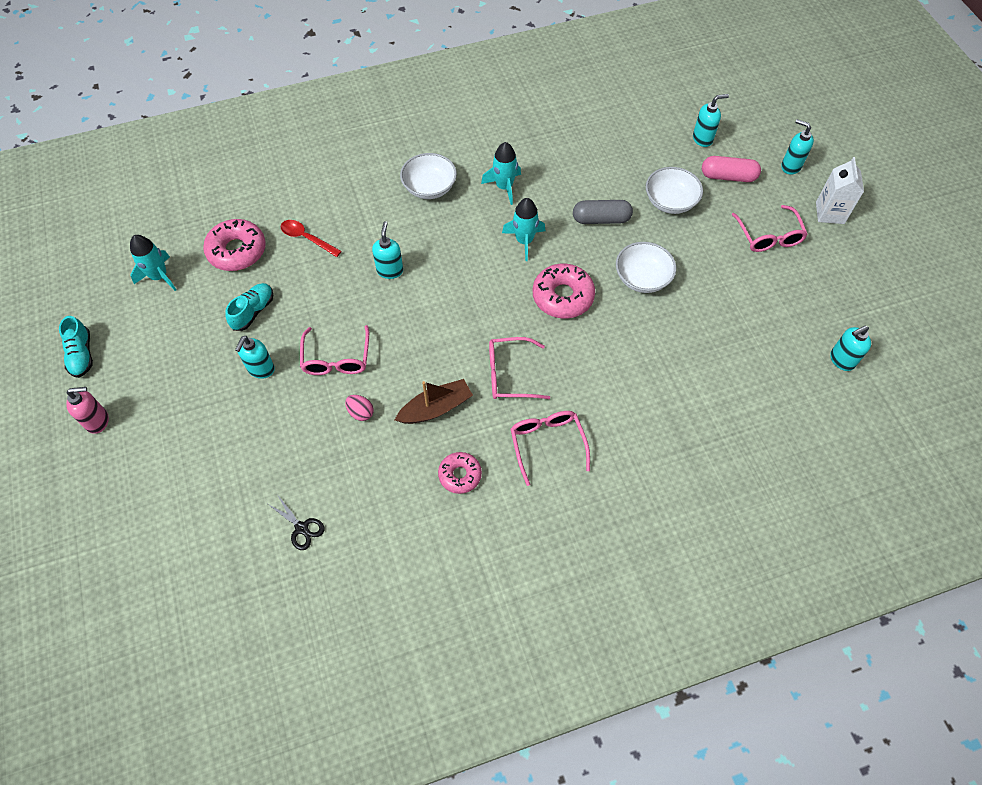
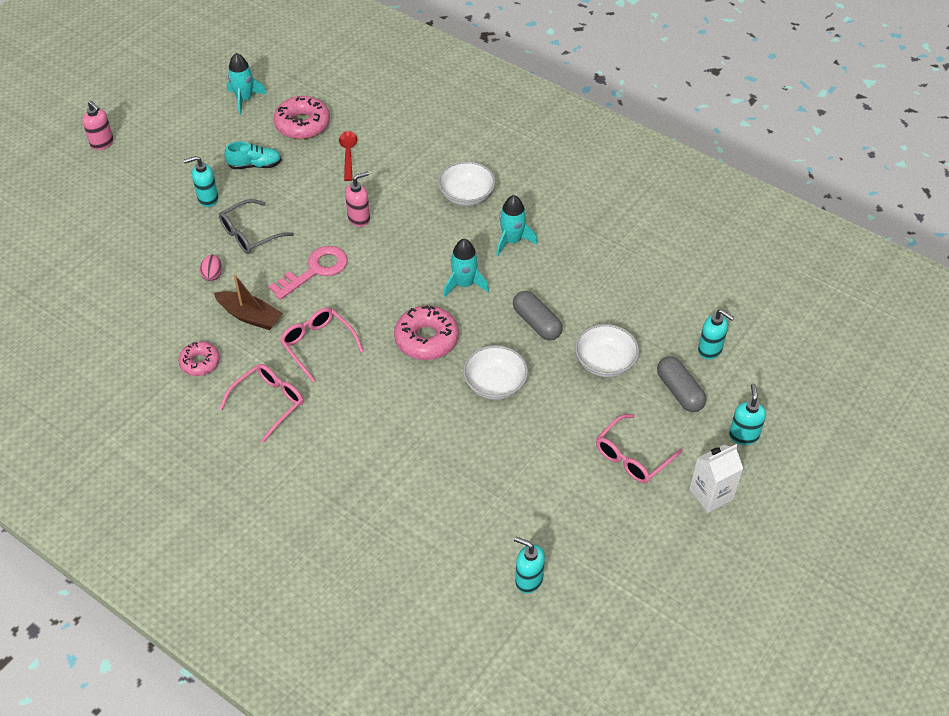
camera: 55 degrees right, 10 degrees down
(81, 354) = (148, 103): turquoise shoe -> none
(301, 528) = (92, 296): black scissors -> none
(336, 358) = (250, 234): pink glasses -> grey glasses
(390, 270) = (359, 218): turquoise soap dispenser -> pink soap dispenser
(423, 332) = (315, 270): none -> pink key
(728, 176) = (679, 391): pink capsule -> grey capsule

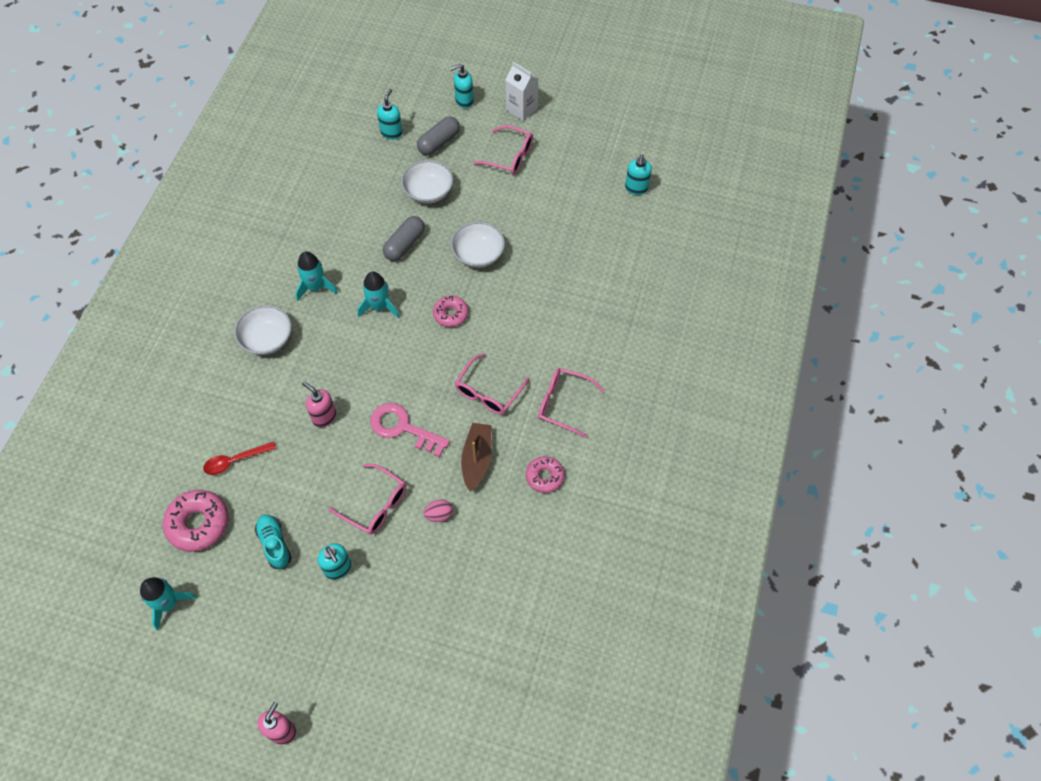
camera: 110 degrees left, 10 degrees up
(250, 234) = (374, 504): grey glasses -> pink glasses
(426, 339) = (451, 314): pink donut -> pink donut, size x0.62

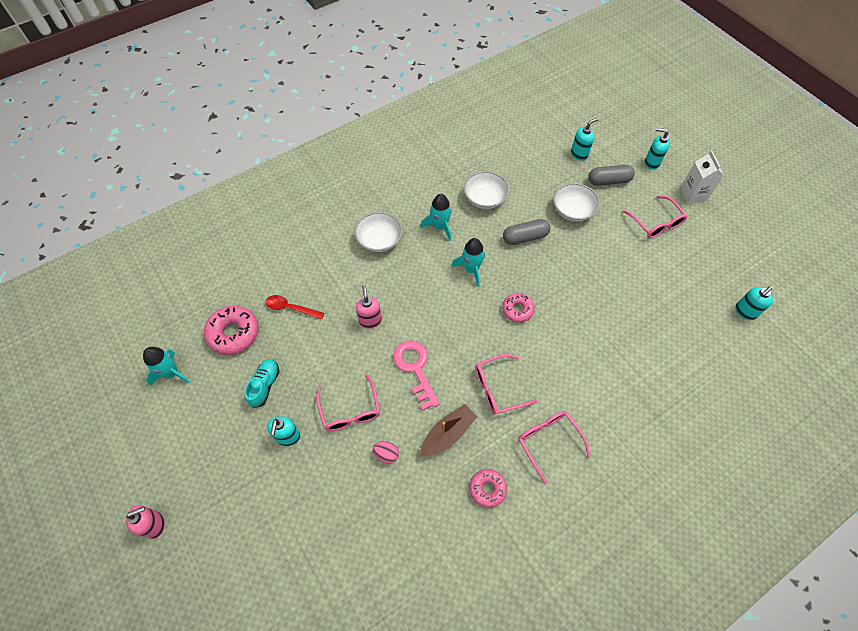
camera: 40 degrees right, 0 degrees up
(478, 254) = (573, 279): white bowl -> white bowl (485, 199)

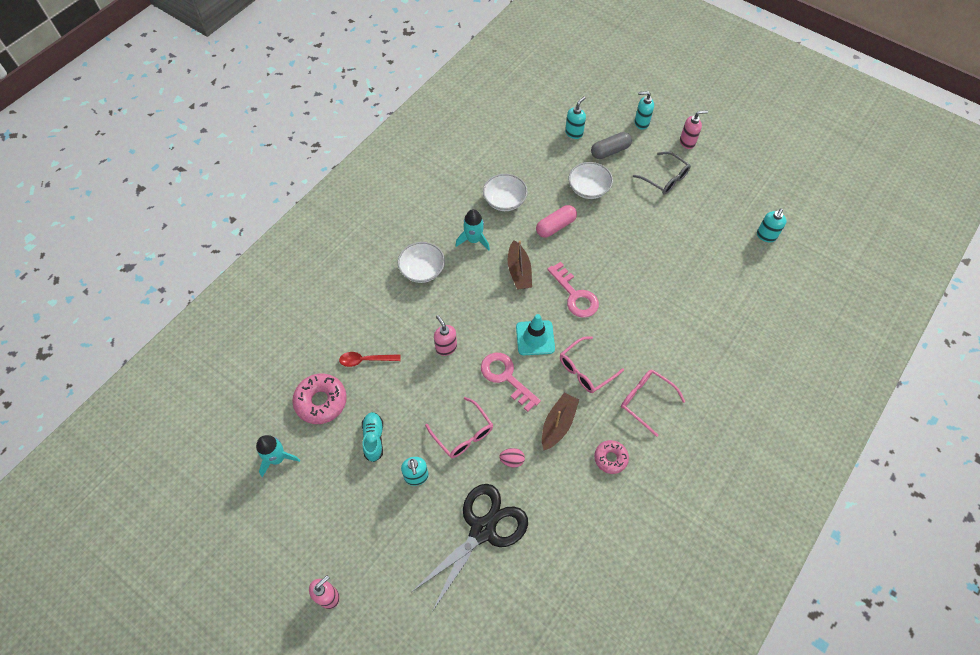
camera: 20 degrees left, 0 degrees up
(328, 515) = (482, 530): none -> black scissors
(460, 339) = (535, 338): none -> turquoise traffic cone
(471, 269) = (519, 271): turquoise rocket -> brown boat
(517, 310) = (575, 295): pink donut -> pink key
(525, 237) = (555, 226): grey capsule -> pink capsule
(655, 222) = (664, 178): pink glasses -> grey glasses
(693, 194) = (687, 142): white carton -> pink soap dispenser

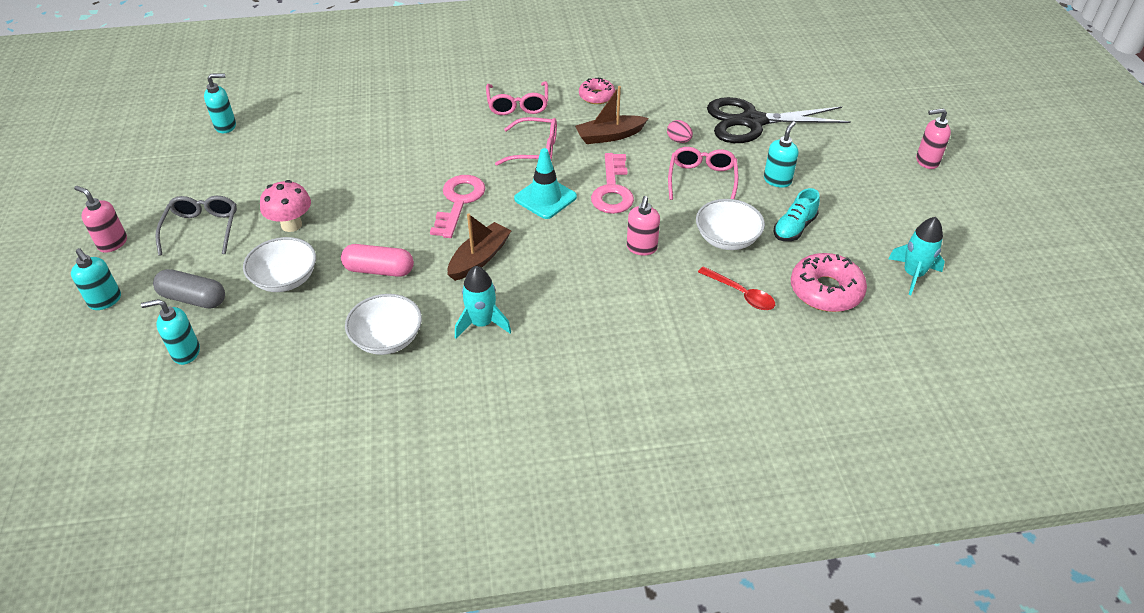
camera: 135 degrees left, 15 degrees down
(422, 270) = (580, 336): white bowl -> white bowl (727, 238)
(631, 213) = (291, 225): none -> pink mushroom

